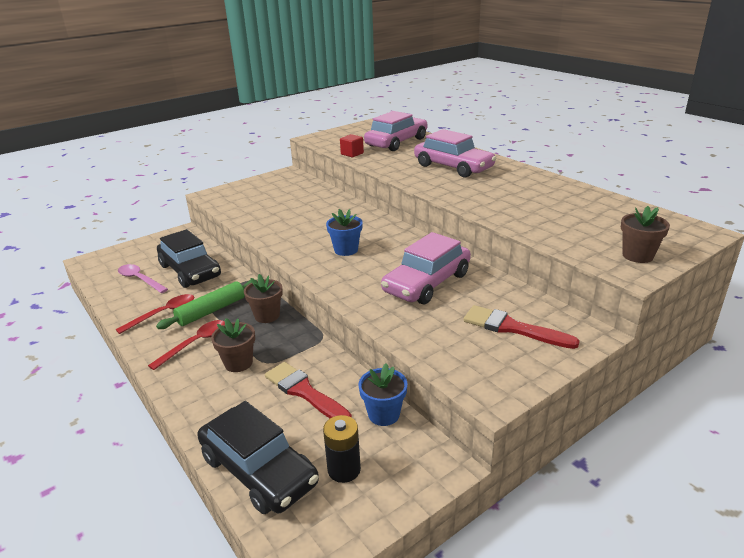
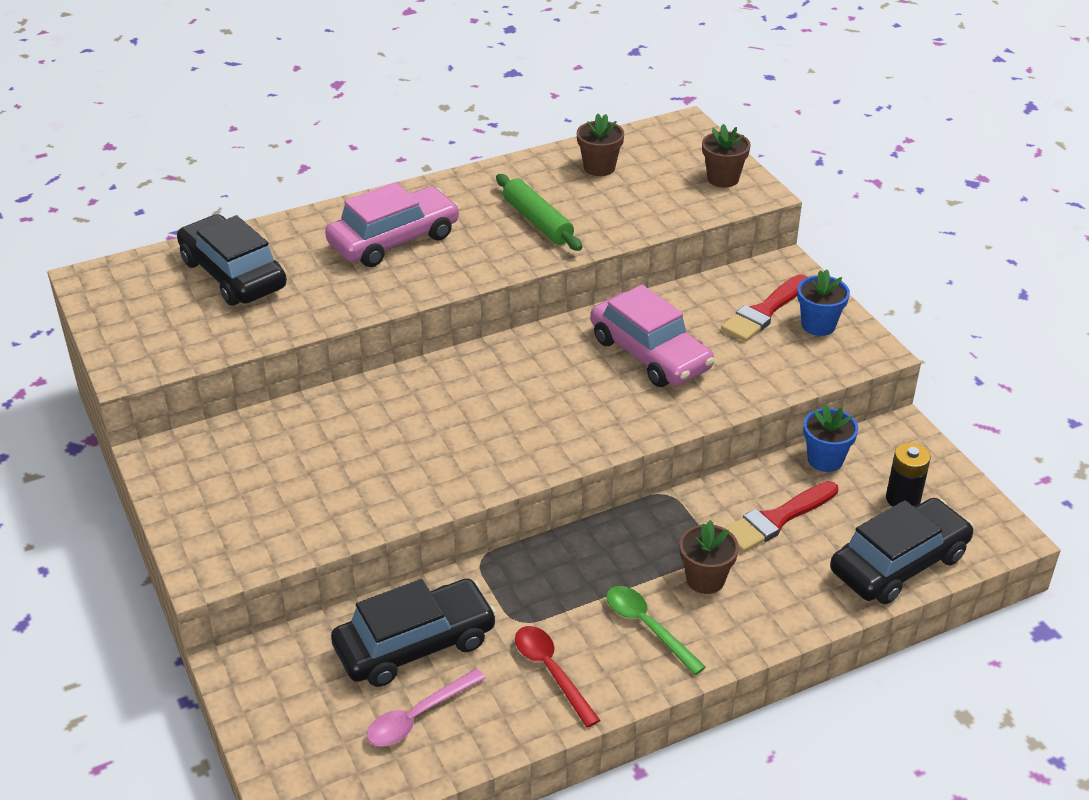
camera: 80 degrees left, 10 degrees up
(195, 343) = (647, 627): red spoon -> green spoon
(211, 311) = (561, 611): green rolling pin -> green rolling pin (537, 221)
(267, 316) = (596, 547): brown flower pot -> brown flower pot (599, 167)
(346, 250) = (530, 412): blue flower pot -> blue flower pot (818, 325)
(352, 154) = (260, 331): red cube -> none
(396, 142) = (233, 274): pink car -> black car

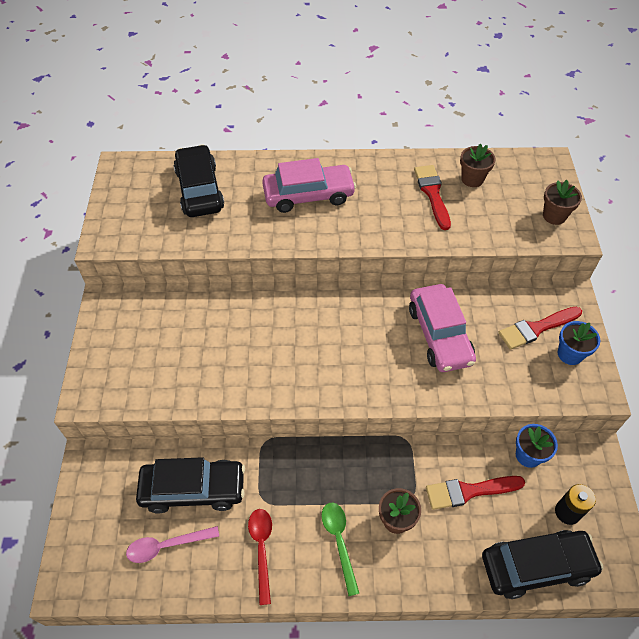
camera: 25 degrees right, 15 degrees up
(537, 221) = (407, 211): green rolling pin -> none
(558, 195) = (432, 193): none -> red brush

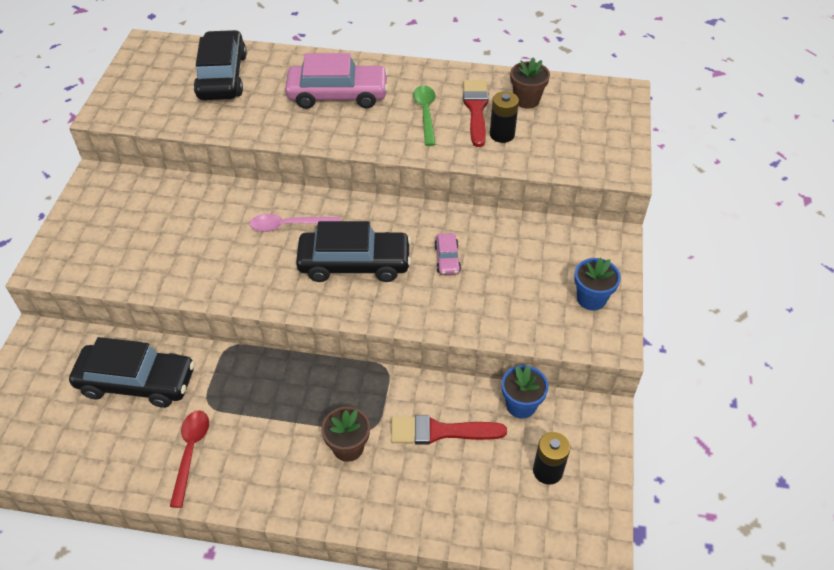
camera: 10 degrees right, 5 degrees down
(167, 545) = (91, 432): pink spoon -> pink spoon (289, 225)
(339, 542) = (277, 459): green spoon -> green spoon (425, 113)
(439, 335) = (447, 259): pink car -> pink car, size x0.46
(462, 215) = (502, 134): none -> black battery
(536, 328) = (561, 267): red brush -> none
(536, 566) = (493, 521): black car -> black car (354, 264)
(554, 216) = (608, 147): brown flower pot -> none

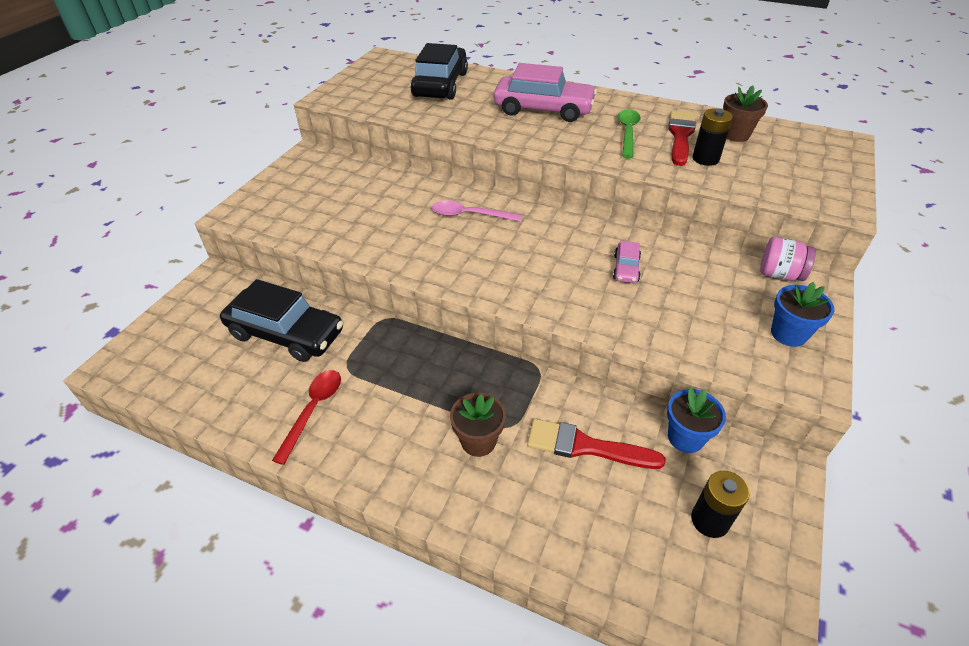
camera: 15 degrees right, 5 degrees down
(354, 264) = (526, 257): black car -> none
(580, 240) = (779, 274): none -> pink jar

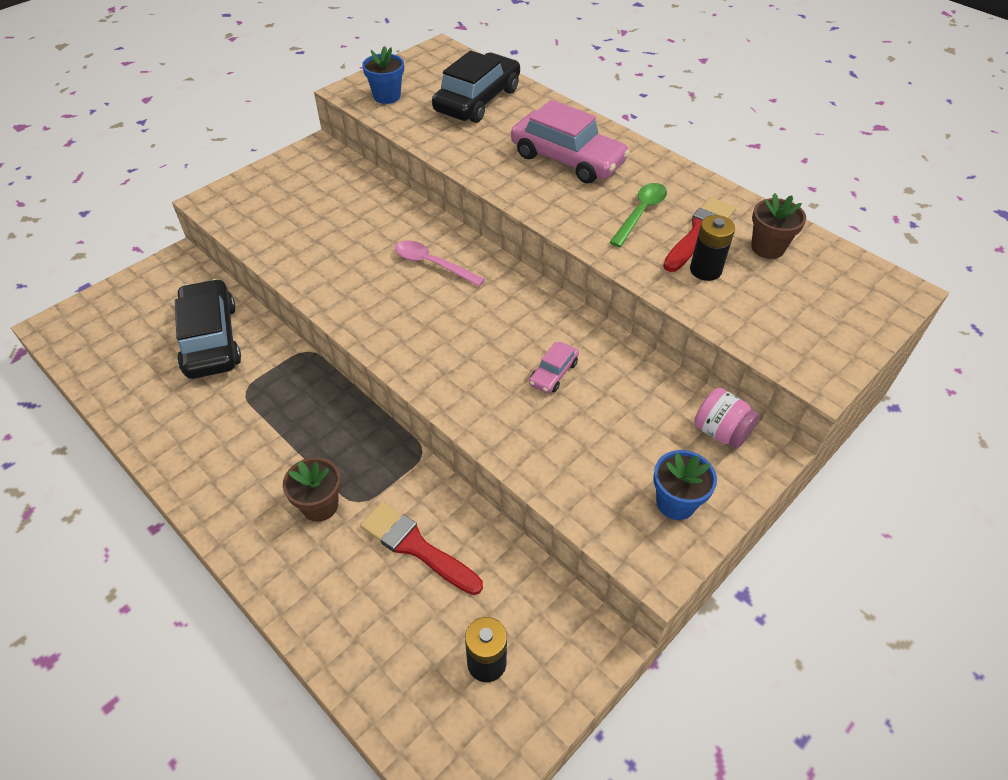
camera: 20 degrees right, 5 degrees up
(286, 333) = (211, 339): black car -> black car turned 150 degrees counterclockwise
(313, 410) = (193, 424): red spoon -> none
(685, 437) = (520, 573): blue flower pot -> blue flower pot (387, 96)

